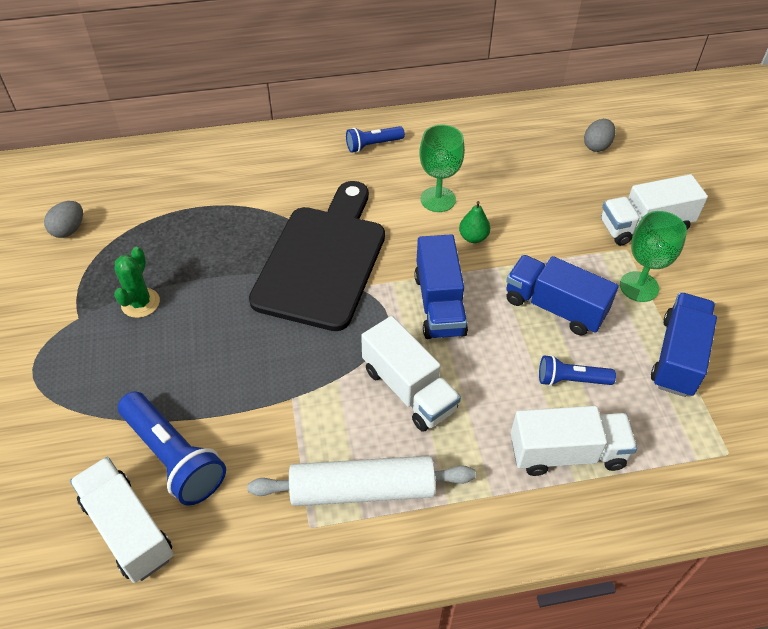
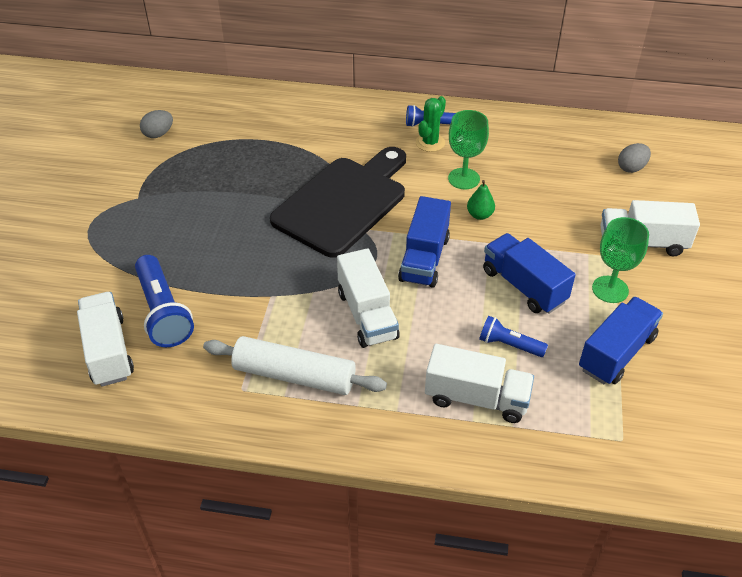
camera: 20 degrees right, 5 degrees down
(140, 303) = (188, 199): green cactus -> green cactus (430, 143)

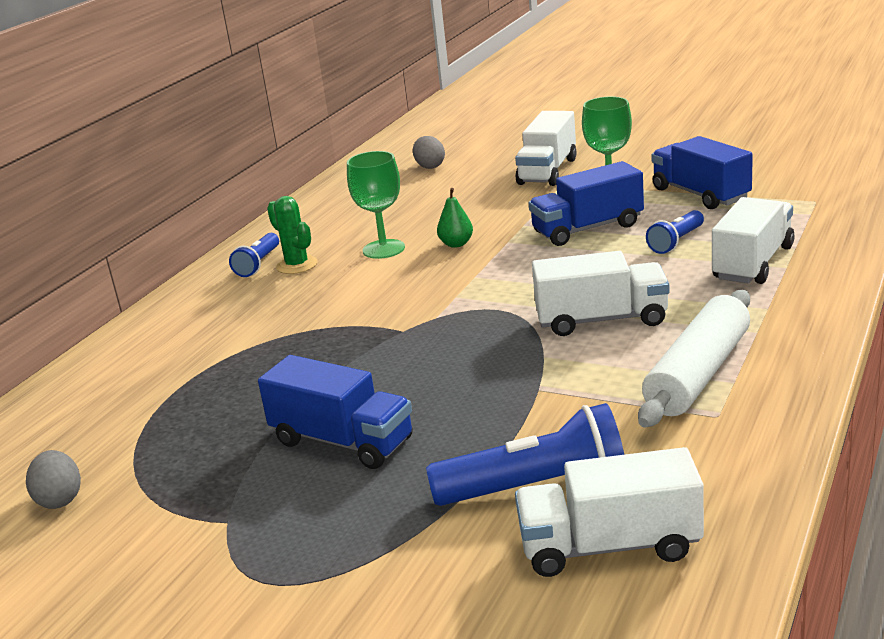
camera: 70 degrees left, 20 degrees down
(344, 202) = (375, 328): black cutting board -> none
(424, 259) = (516, 280): blue truck -> blue truck (342, 441)

